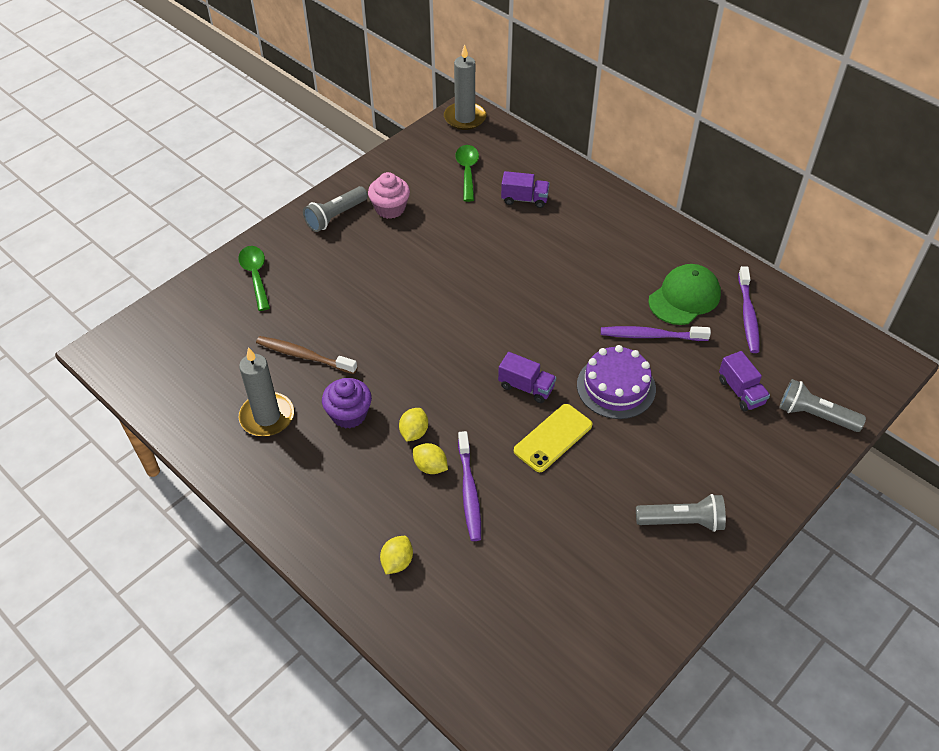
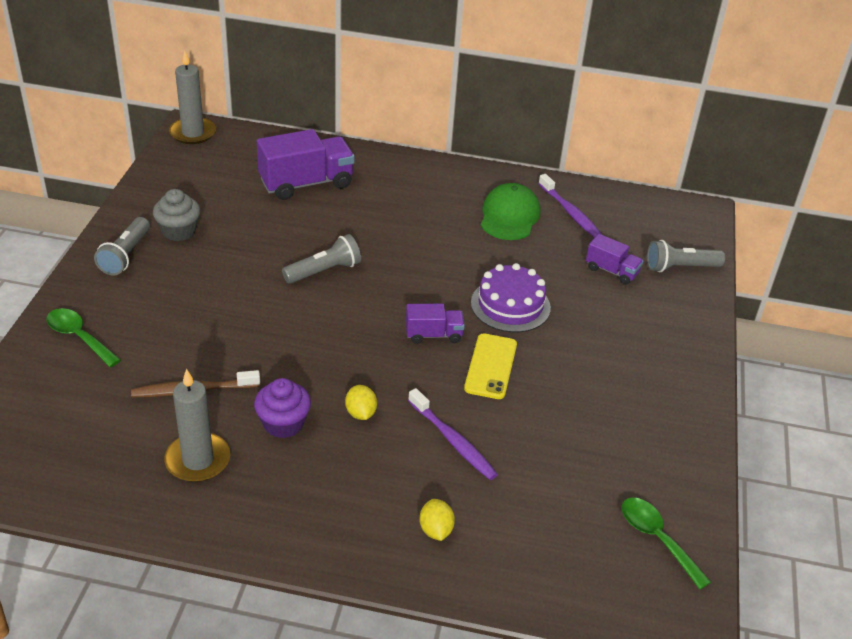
camera: 35 degrees left, 10 degrees down
(390, 208) = (179, 231): pink cupcake -> grey cupcake
(430, 467) = (400, 435): yellow lemon -> none
(467, 171) = (232, 177): green spoon -> green spoon (657, 539)
(524, 199) = (306, 183): purple truck -> purple truck, size x1.84
(651, 336) = (506, 255): purple toothbrush -> none
(682, 521) = (648, 387): grey flashlight -> grey flashlight (324, 271)

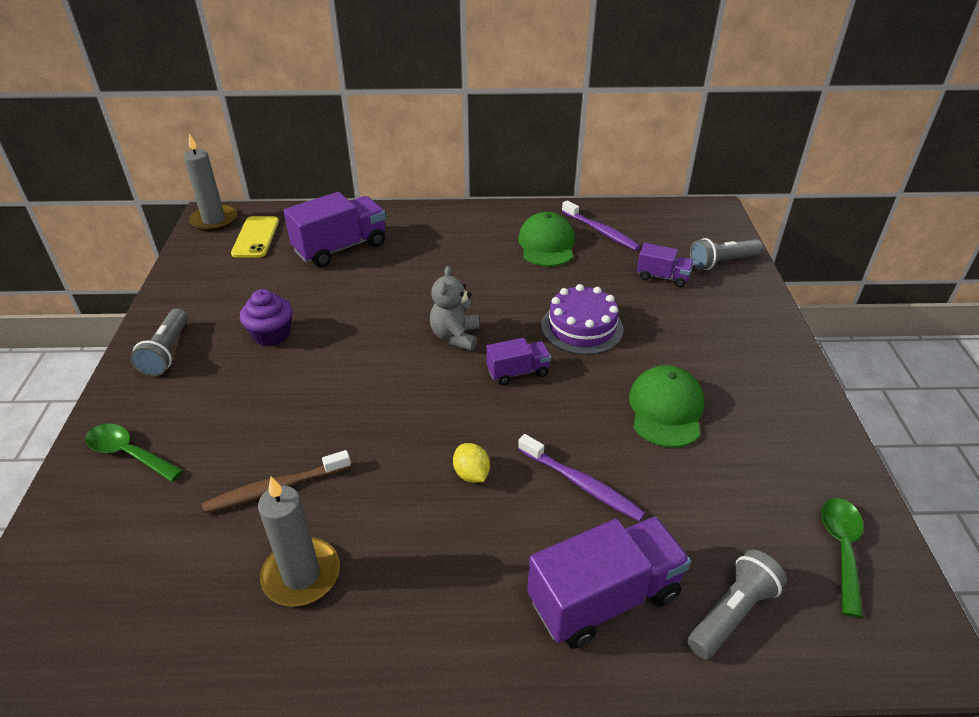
camera: 10 degrees left, 0 degrees up
(179, 231) = (220, 316): grey cupcake -> none
(283, 423) = (389, 506): purple cupcake -> purple cupcake (271, 334)
(324, 271) = (384, 329): grey flashlight -> grey flashlight (732, 613)
(387, 291) = (455, 337): none -> grey teddy bear
(435, 530) = (604, 598): yellow lemon -> purple truck
(491, 366) = (588, 393): yellow phone -> yellow phone (256, 237)
(557, 395) = (666, 409): none -> green cap
(657, 539) = (841, 549): green spoon -> green spoon turned 60 degrees clockwise

